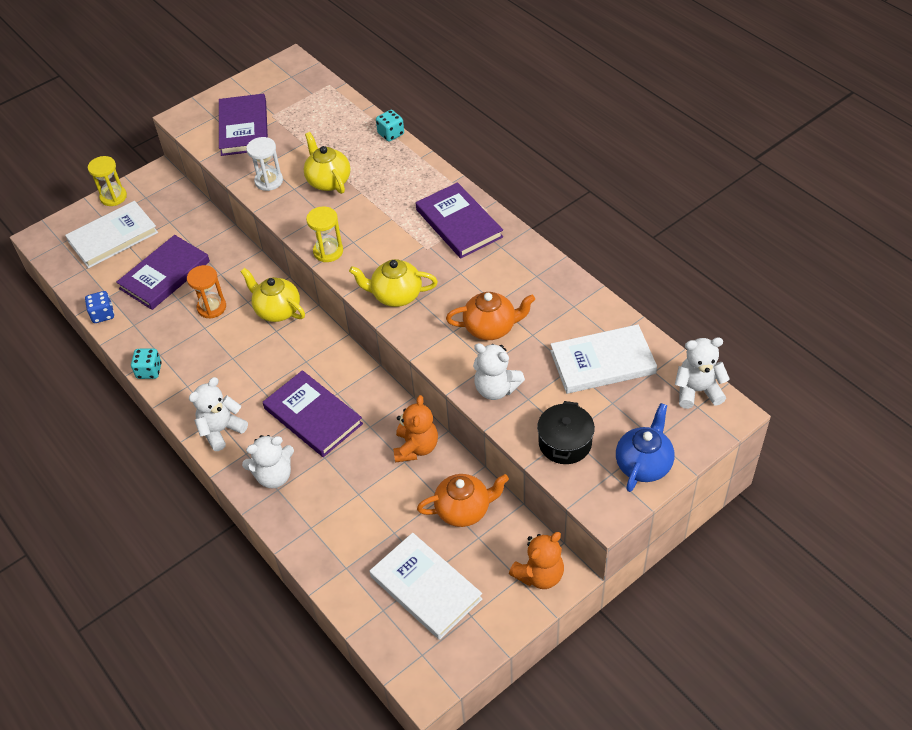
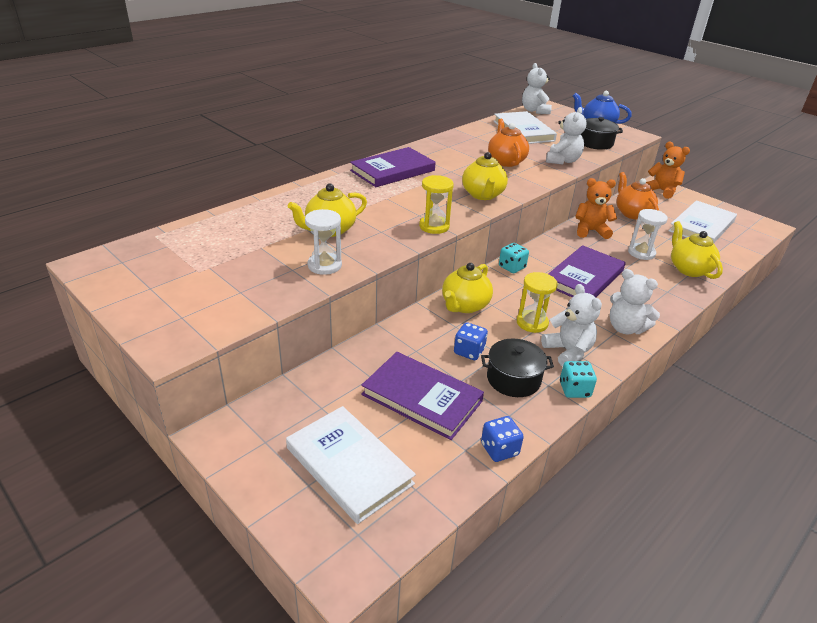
camera: 100 degrees left, 15 degrees down
(113, 197) = (257, 482): yellow hourglass -> yellow hourglass (532, 323)
(171, 332) = (513, 379): none -> black pot
(211, 307) = (469, 351): orange hourglass -> blue dice
(244, 128) = (217, 290): purple book -> none
(274, 476) = (655, 294): white teddy bear -> white teddy bear (568, 351)
(319, 529) = (689, 269): none -> yellow teapot
(360, 488) = (641, 253): none -> white hourglass
(391, 134) = (261, 199): turquoise dice -> turquoise dice (512, 267)

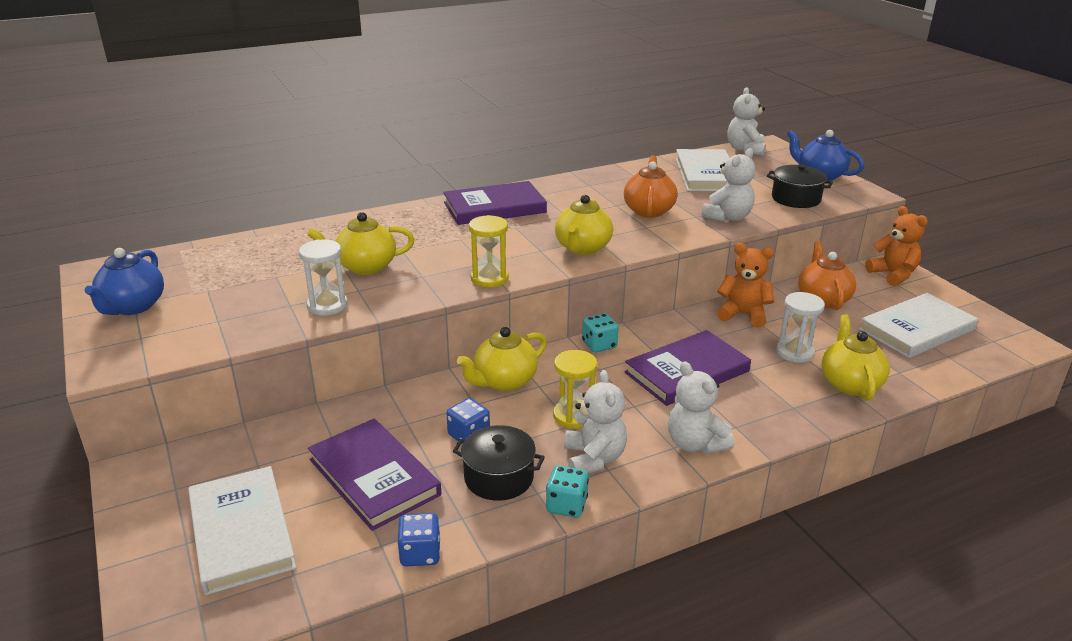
camera: 20 degrees right, 5 degrees down
(151, 291) = (133, 306): none -> blue teapot

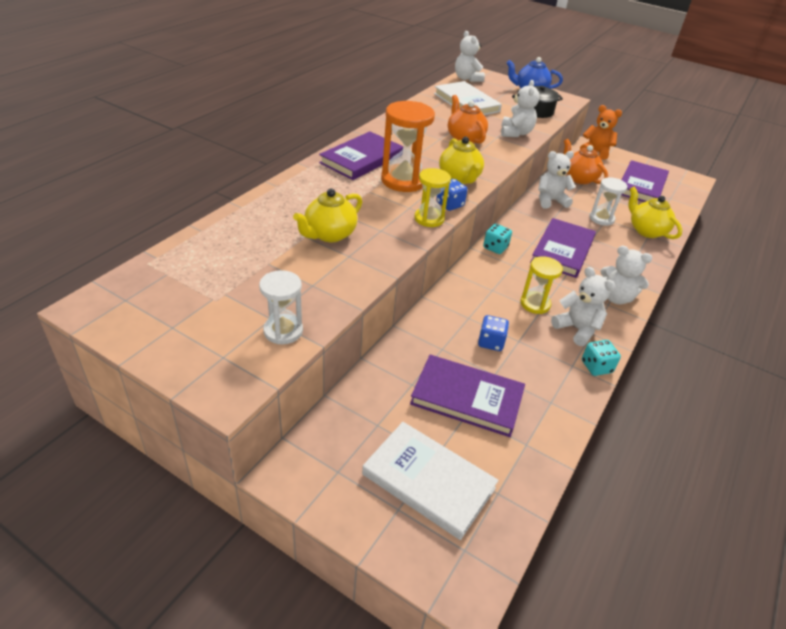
camera: 35 degrees left, 10 degrees up
(133, 306) = (176, 331): blue teapot -> none
(327, 305) = (343, 276): white hourglass -> white hourglass (283, 331)
(420, 554) = (555, 438): blue dice -> blue dice (450, 204)
(499, 477) = (540, 365): black pot -> none
(504, 381) = (468, 294): yellow teapot -> none
(512, 237) = (403, 180): none -> orange hourglass
(743, 314) = (550, 201): orange teddy bear -> white teddy bear
(917, 329) = (641, 185): white book -> purple book

